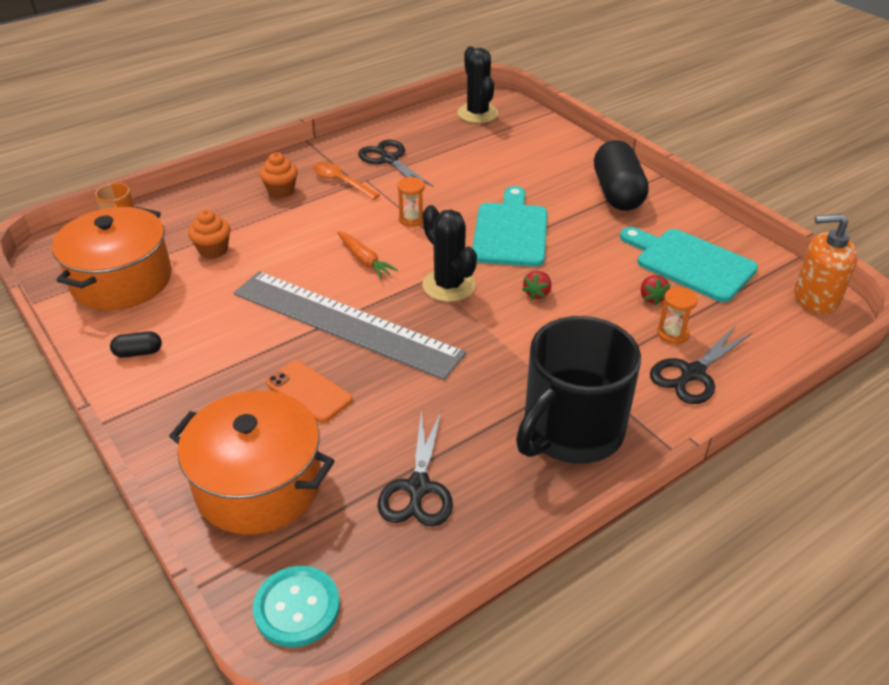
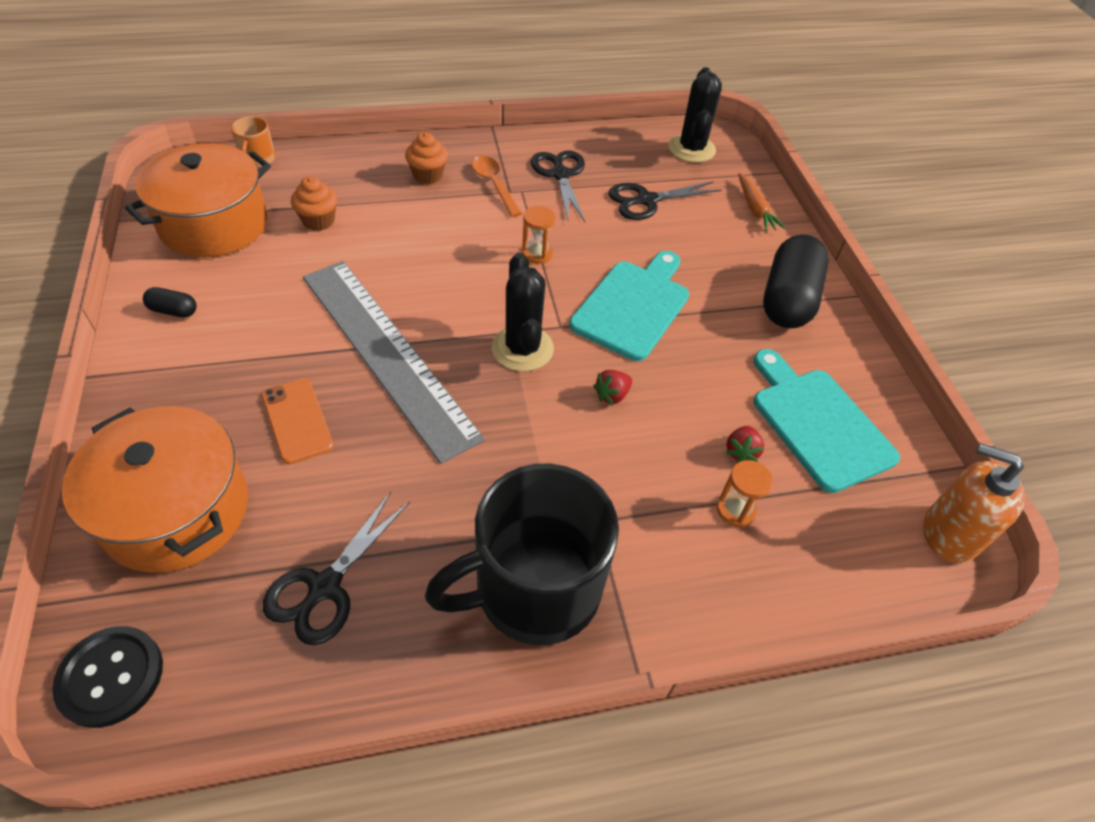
camera: 20 degrees right, 10 degrees up
(297, 607) = (111, 677): turquoise button -> black button
(364, 260) = (455, 285): orange carrot -> orange carrot (755, 209)
(692, 374) = (725, 574): black scissors -> black scissors (646, 200)

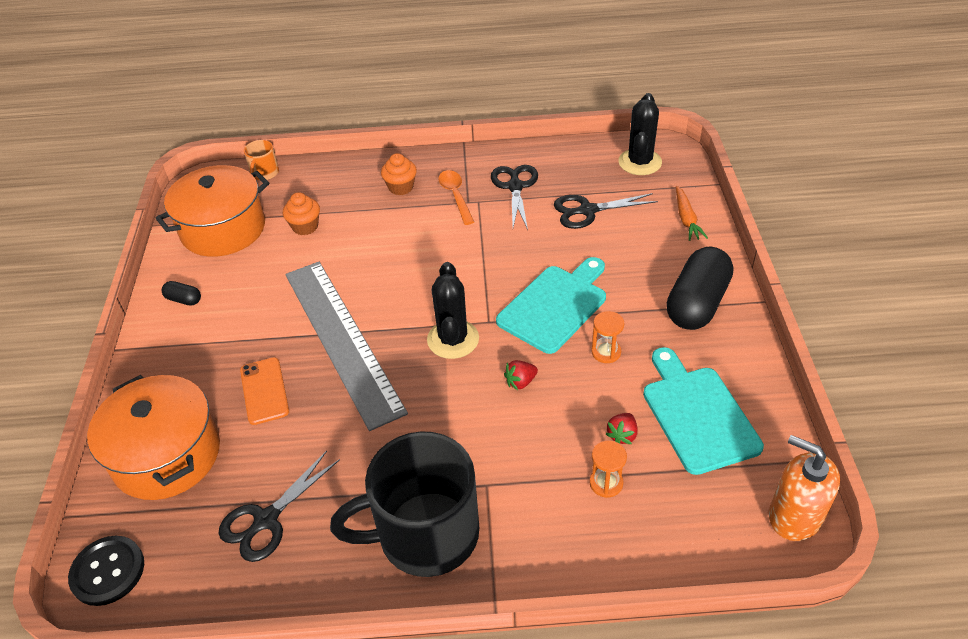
camera: 15 degrees right, 5 degrees down
(537, 254) = (481, 257): orange hourglass -> orange hourglass (606, 352)

